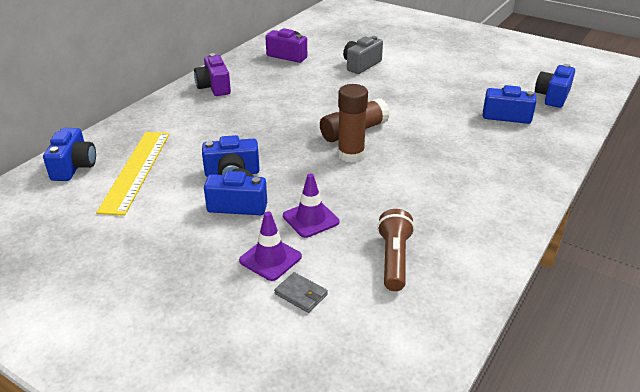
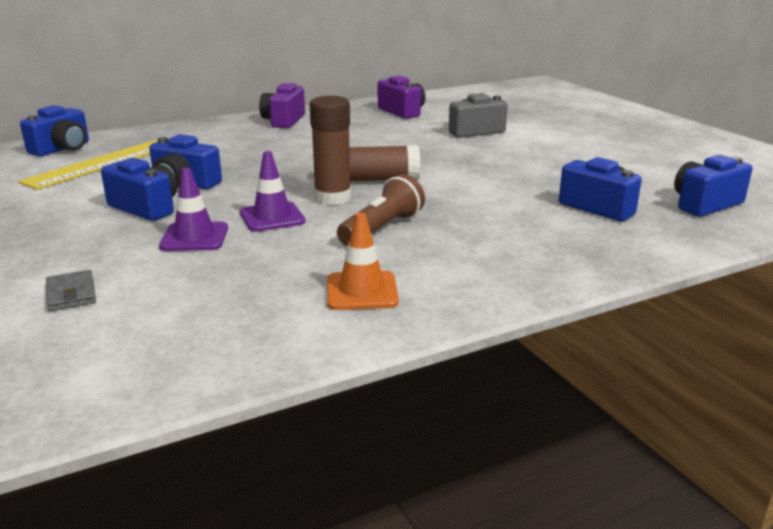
camera: 30 degrees right, 10 degrees down
(270, 259) = (97, 256): purple traffic cone -> purple traffic cone (272, 217)
(394, 259) = (221, 296): brown flashlight -> brown flashlight (382, 228)
(464, 224) = (361, 291): none -> orange traffic cone

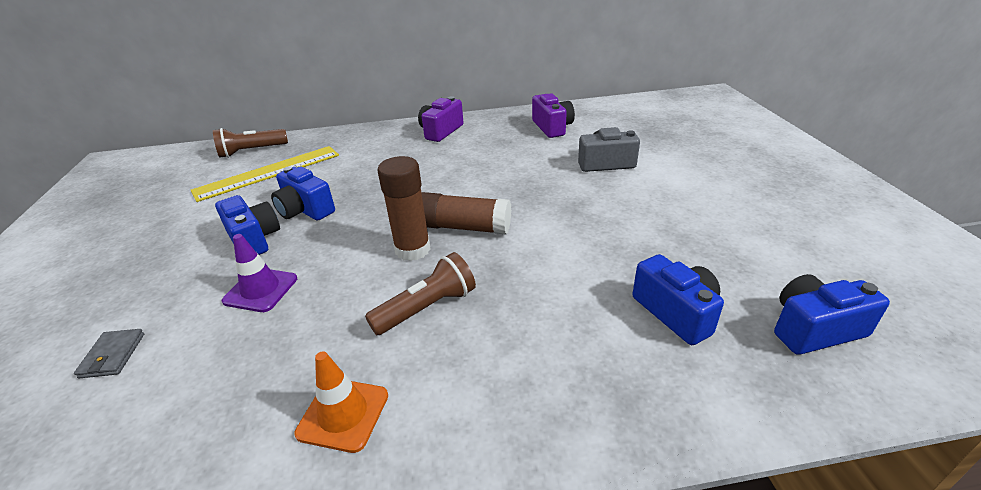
camera: 20 degrees right, 10 degrees up
(62, 149) = (251, 151): blue camera -> brown flashlight
(272, 217) = (342, 271): purple traffic cone -> none

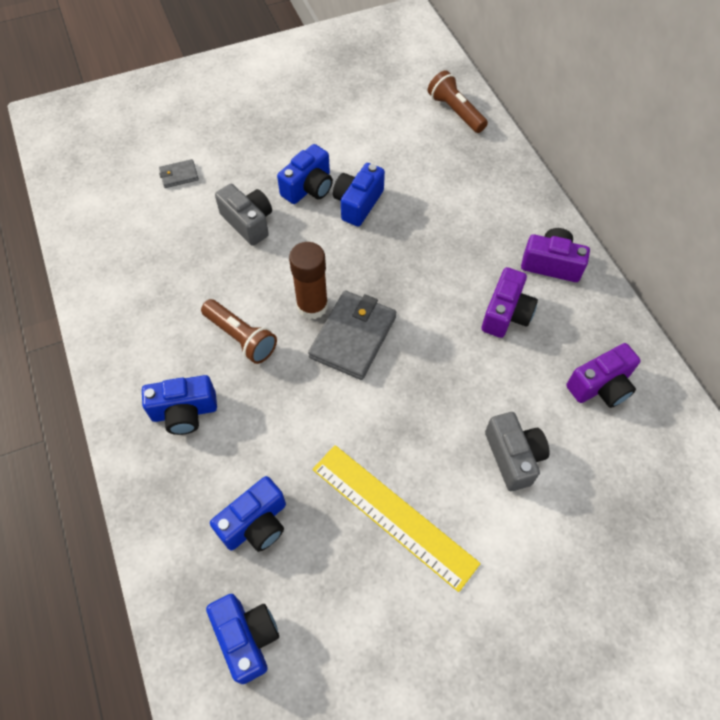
camera: 75 degrees right, 25 degrees up
(261, 290) = (248, 222): purple traffic cone -> grey camera
(268, 172) = (417, 145): yellow ruler -> yellow ruler (393, 515)
(343, 414) = (143, 319): orange traffic cone -> none
(463, 227) = (353, 337): brown glue stick -> grey wallet
(476, 152) = (506, 314): none -> purple camera
(518, 370) = (184, 412): none -> blue camera

